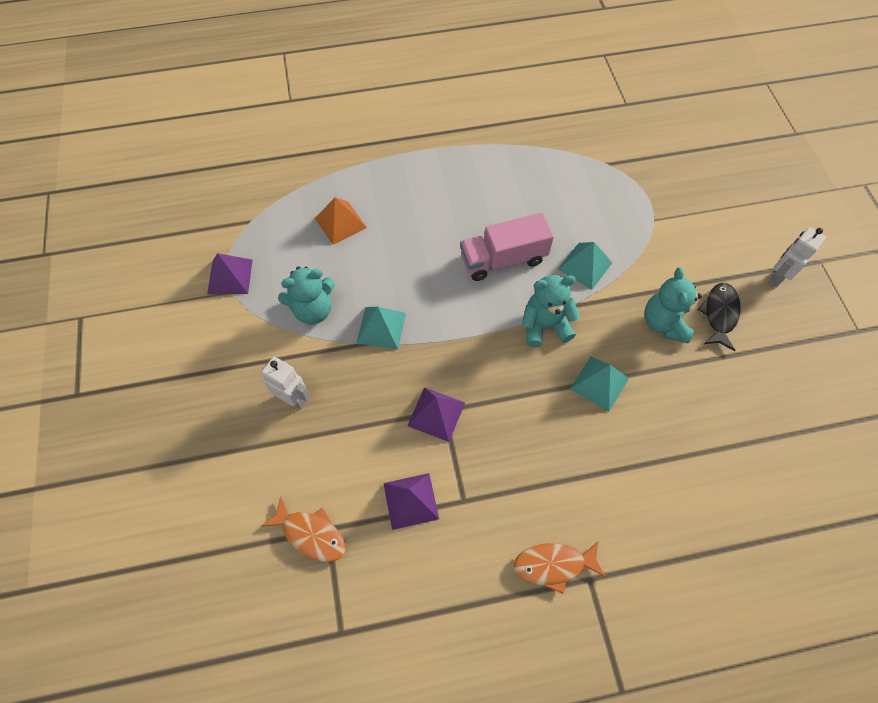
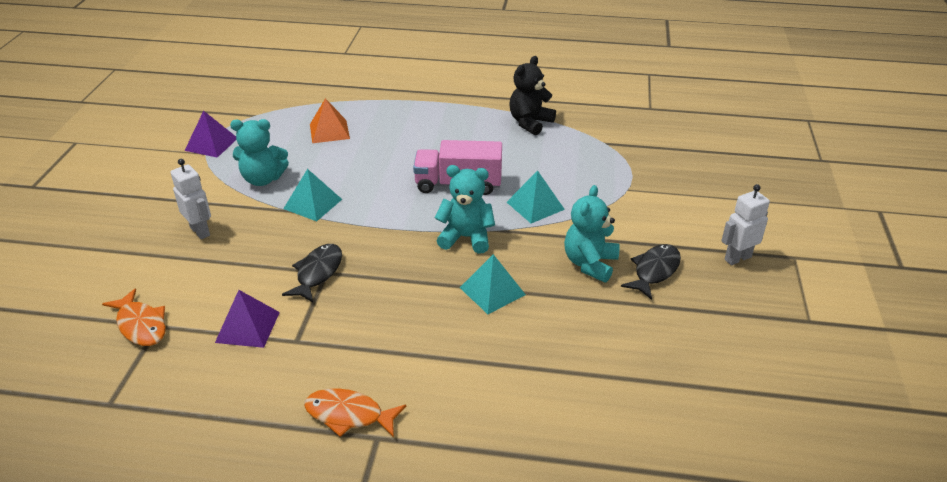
camera: 20 degrees right, 25 degrees down
(436, 414) = (317, 273): purple pyramid -> black fish
(527, 155) = (530, 123): none -> black teddy bear

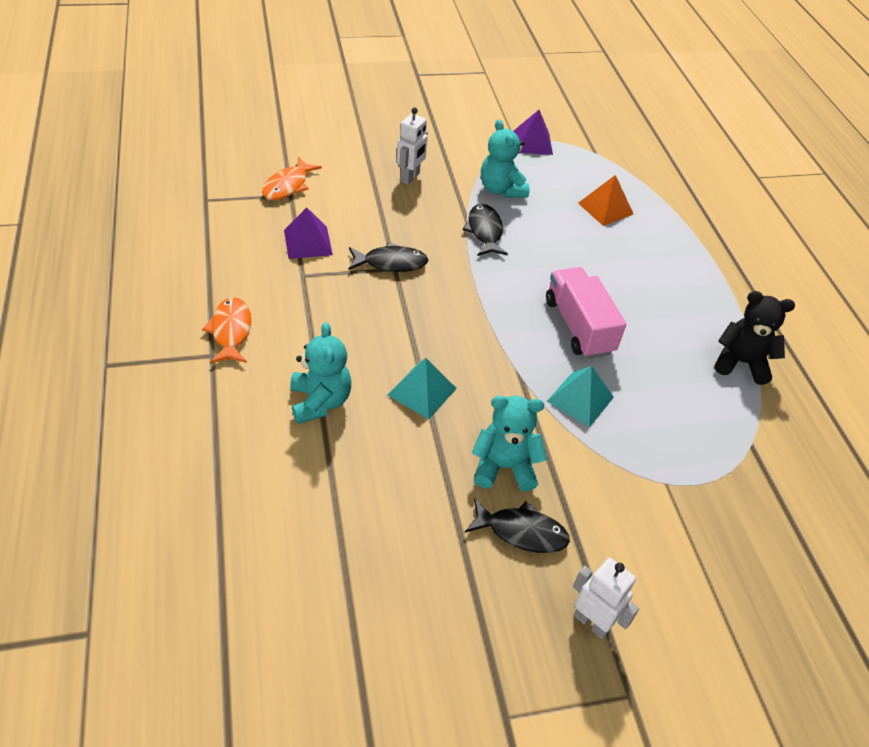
camera: 65 degrees right, 10 degrees up
(312, 204) = (484, 231): turquoise pyramid -> black fish
(466, 238) = (493, 353): turquoise teddy bear -> turquoise teddy bear (320, 401)

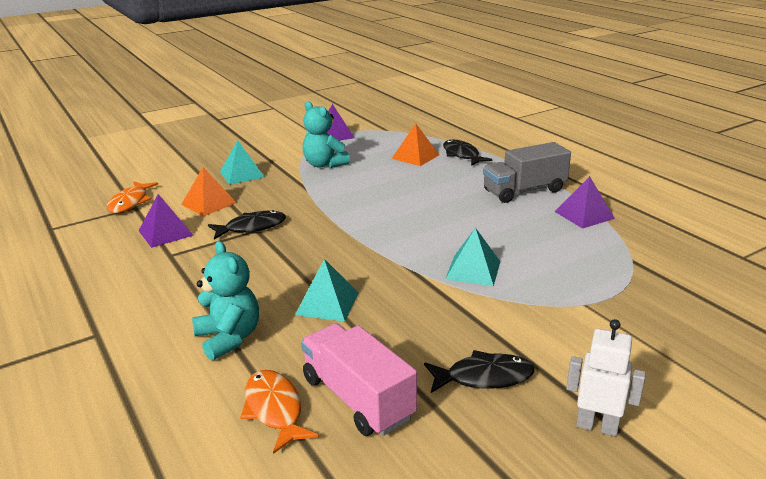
camera: 15 degrees left, 20 degrees down
(230, 331) = (111, 311): orange fish -> orange fish (274, 410)
(362, 212) = (209, 203): none -> orange pyramid
(410, 177) = (242, 174): white robot -> turquoise pyramid
(484, 231) = (324, 190): black fish -> black fish (462, 155)
(504, 467) = (436, 334): turquoise teddy bear -> none
(578, 326) = (440, 226): pink truck -> pink truck (357, 398)
(696, 304) = (524, 191): none -> grey truck
(741, 362) = (584, 215): black teddy bear -> purple pyramid

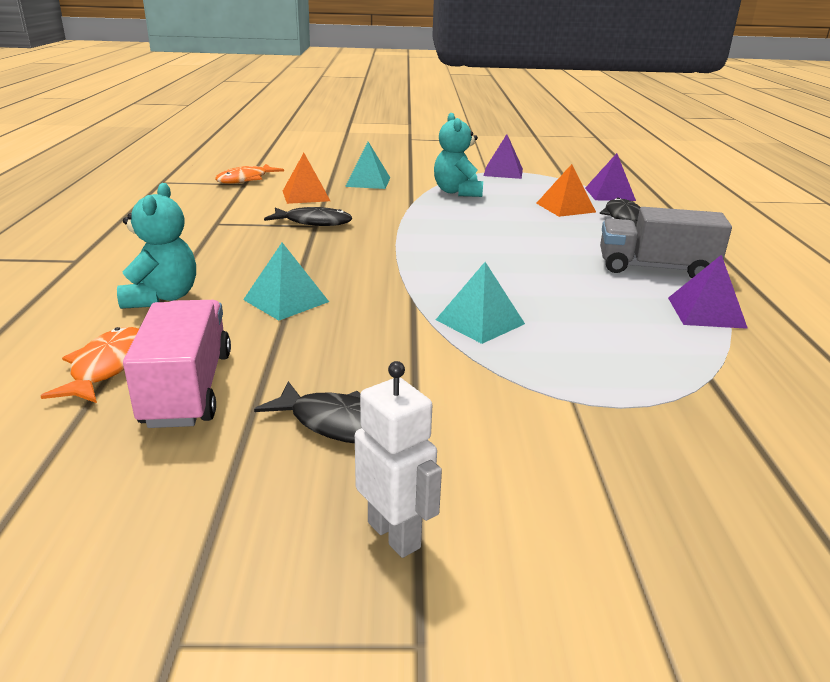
camera: 30 degrees right, 0 degrees up
(166, 233) = (238, 207): purple pyramid -> purple pyramid (609, 194)

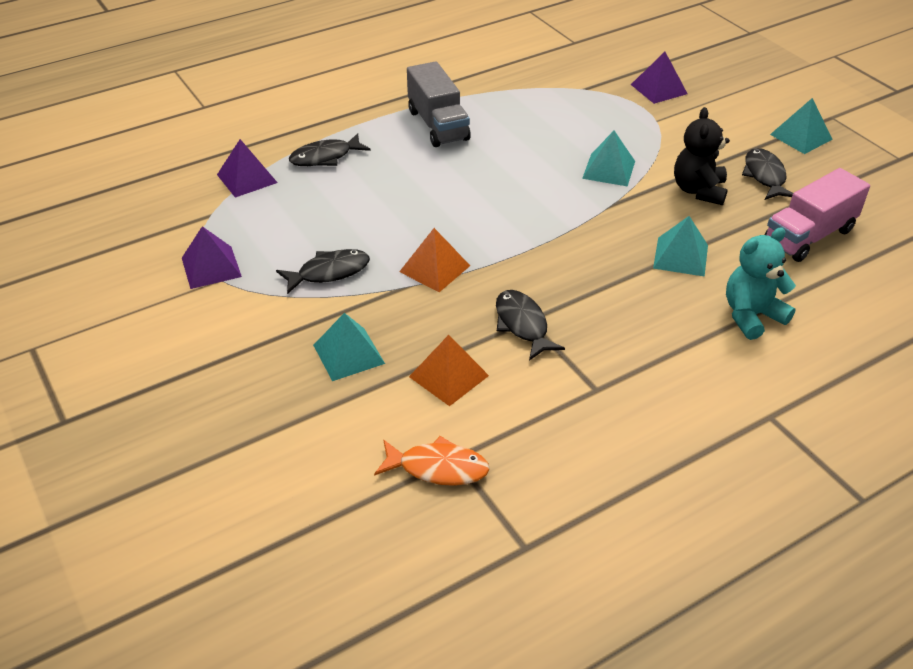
camera: 120 degrees left, 15 degrees up
(106, 367) = (837, 278): orange fish -> none
(372, 357) = (698, 191): none -> black teddy bear
(394, 534) = (801, 137): white robot -> turquoise pyramid
(457, 192) = (329, 272): turquoise teddy bear -> black fish
(565, 207) = (320, 193): orange pyramid -> orange pyramid (434, 268)
(706, 312) = (497, 99): purple pyramid -> purple pyramid (658, 89)

